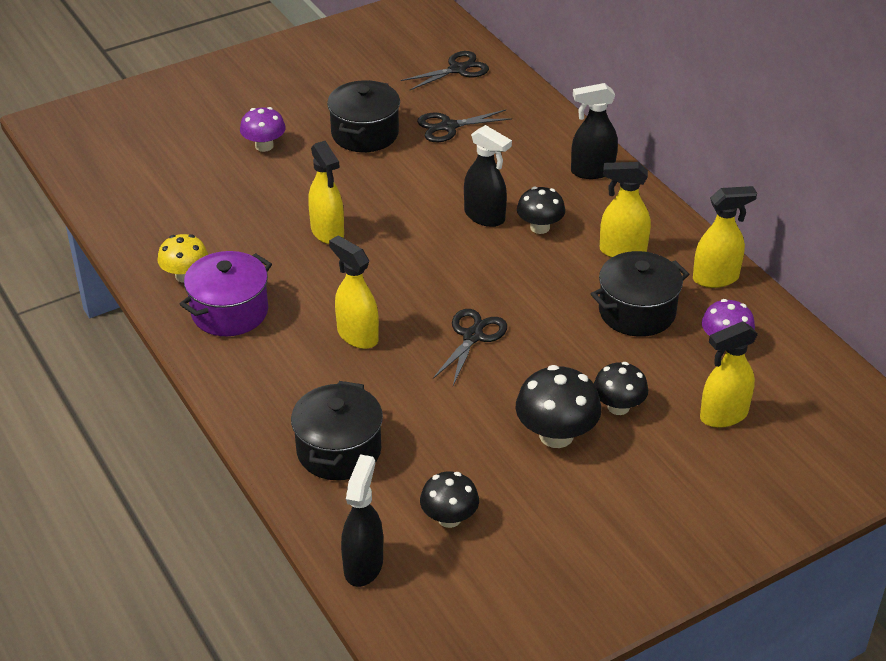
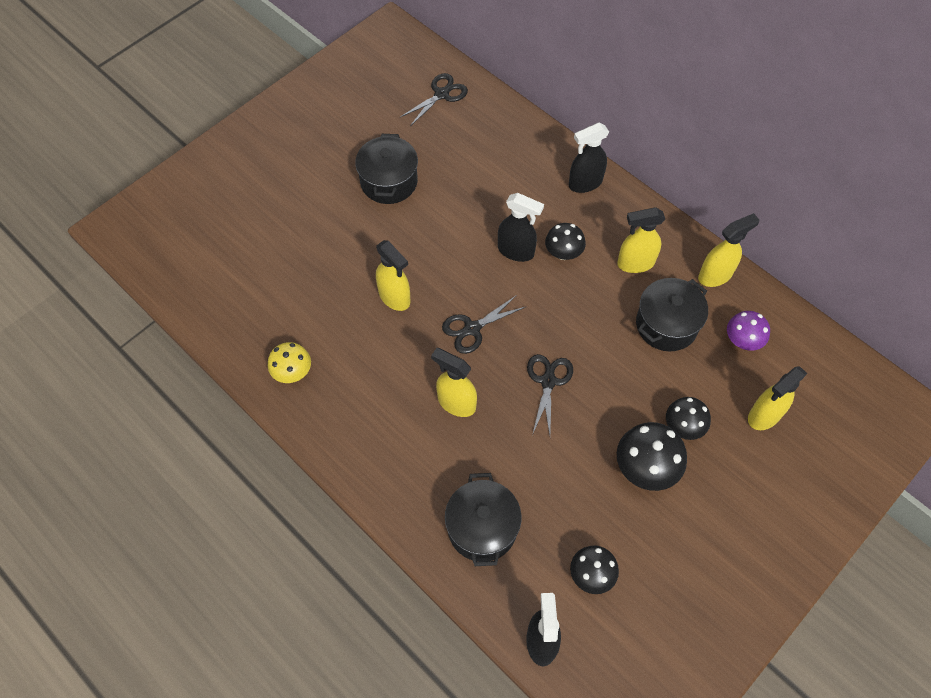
camera: 15 degrees left, 20 degrees up
(229, 312) = (343, 403): purple pot -> none
(264, 146) = (309, 213): purple mushroom -> none
(449, 127) = (455, 159): black scissors -> black scissors (472, 328)

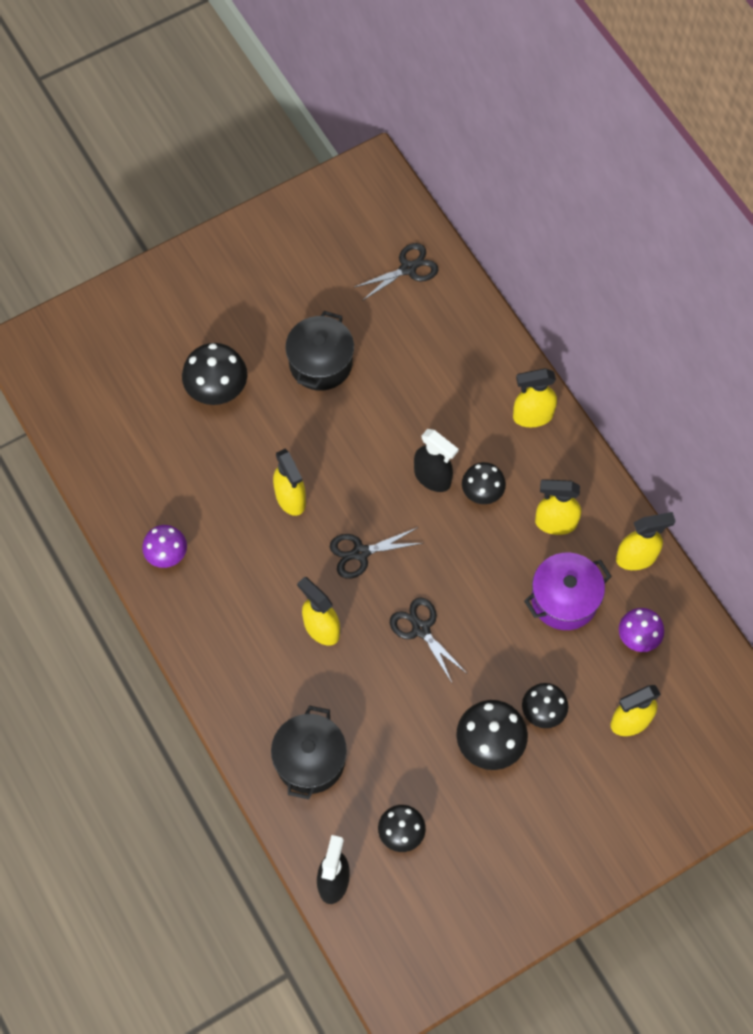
camera: 15 degrees right, 5 degrees up
(292, 372) = (167, 554): yellow mushroom -> purple mushroom
(302, 222) = (217, 389): none -> black mushroom
(548, 381) = (421, 629): black scissors -> black scissors turned 60 degrees counterclockwise
(585, 183) = (532, 416): black spray bottle -> yellow spray bottle
(666, 325) = (564, 599): black pot -> purple pot

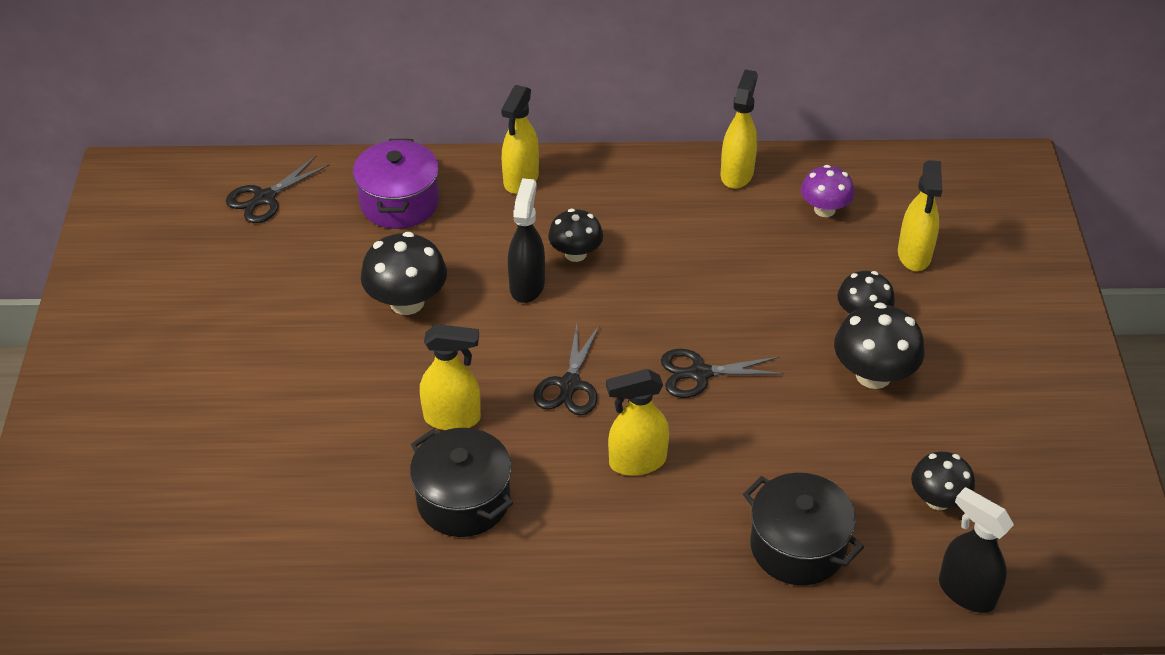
camera: 60 degrees left, 20 degrees down
(167, 554) = (428, 573): purple mushroom -> none
(217, 389) = (254, 425): black mushroom -> black mushroom (407, 302)
(320, 363) = (308, 317): black pot -> black pot (463, 500)
(408, 269) = (265, 198): black scissors -> black scissors turned 135 degrees counterclockwise
(433, 477) = (527, 285): black spray bottle -> black spray bottle turned 60 degrees counterclockwise
(555, 523) = (654, 214): yellow spray bottle -> none
(564, 599) = (745, 245): purple pot -> purple pot (399, 203)

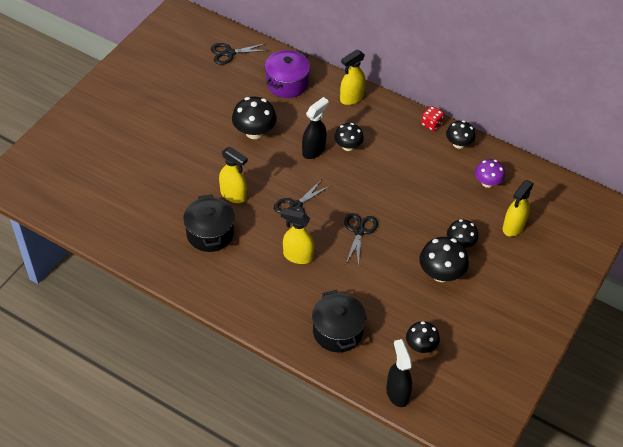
camera: 30 degrees right, 5 degrees up
(673, 163) = (431, 124): none -> red dice
(700, 373) = (359, 231): black scissors -> black scissors turned 75 degrees clockwise
(737, 173) = (458, 144): yellow spray bottle -> black mushroom

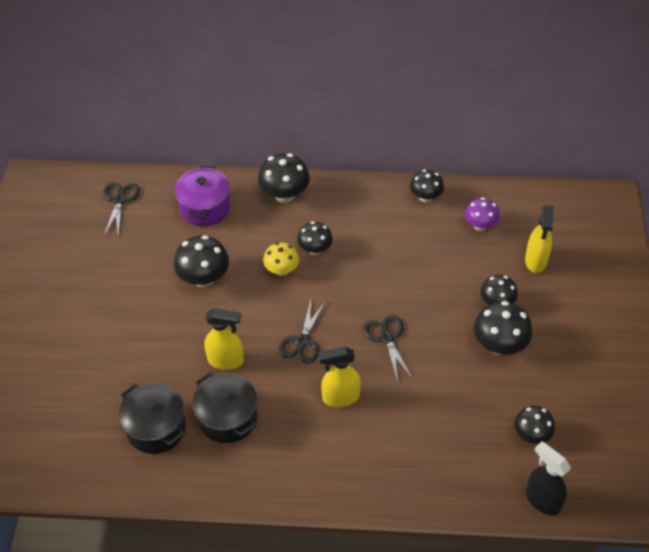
camera: 25 degrees left, 0 degrees up
(229, 53) = (120, 200): black scissors -> black scissors turned 135 degrees clockwise
(314, 150) = (282, 270): black spray bottle -> yellow mushroom
(337, 331) = (437, 462): black pot -> black pot (156, 428)
(351, 98) = (284, 194): yellow spray bottle -> black mushroom
(431, 124) = (385, 188): red dice -> none

